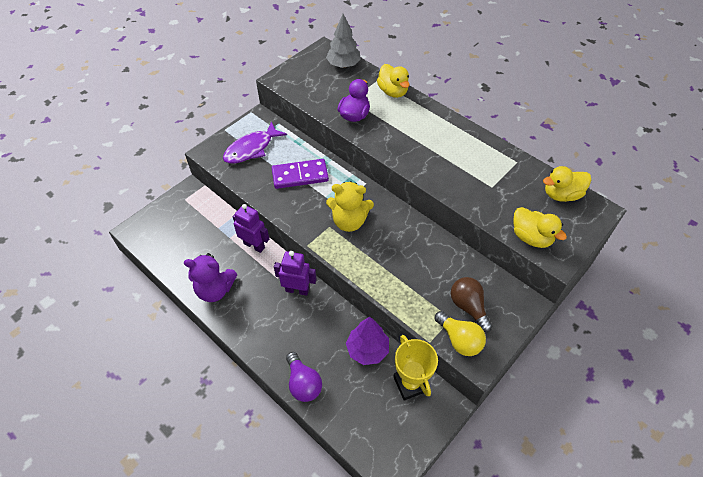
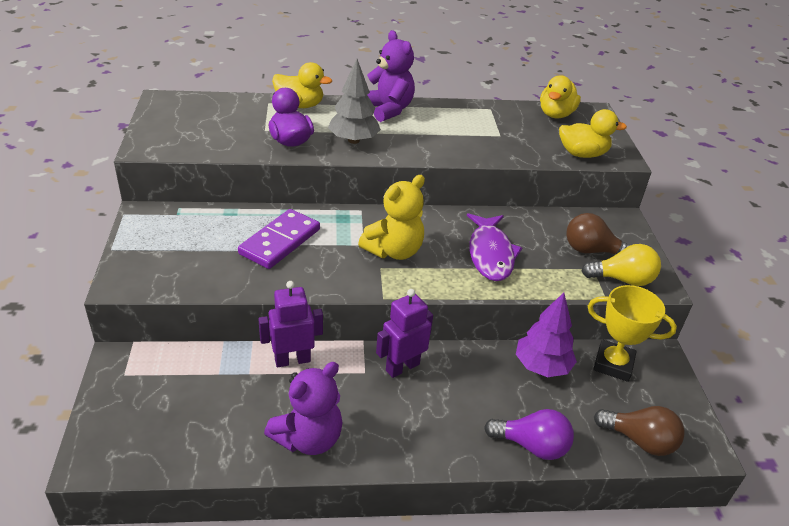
camera: 50 degrees left, 15 degrees down
(251, 149) = (180, 249): purple fish -> purple fish (490, 254)
(343, 65) = (209, 104): grey tree -> grey tree (353, 140)
(361, 434) = (639, 440): none -> brown light bulb
(443, 124) = (388, 110): none -> purple teddy bear

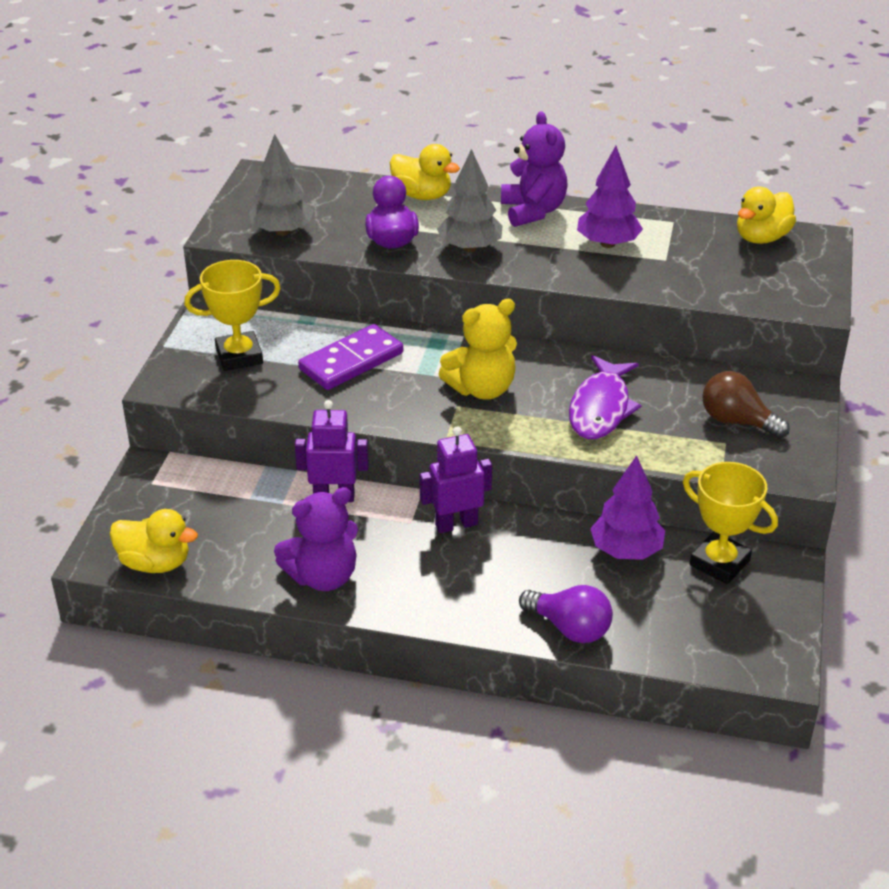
camera: 20 degrees right, 0 degrees up
(182, 249) = (239, 356): none -> yellow trophy
(197, 142) = (282, 231): none -> grey tree
(454, 128) = (608, 244): none -> purple tree
(582, 154) = (765, 295): yellow duck -> yellow duck (155, 563)
(622, 280) = (757, 461): yellow light bulb -> none
(639, 440) = (704, 646): brown light bulb -> none

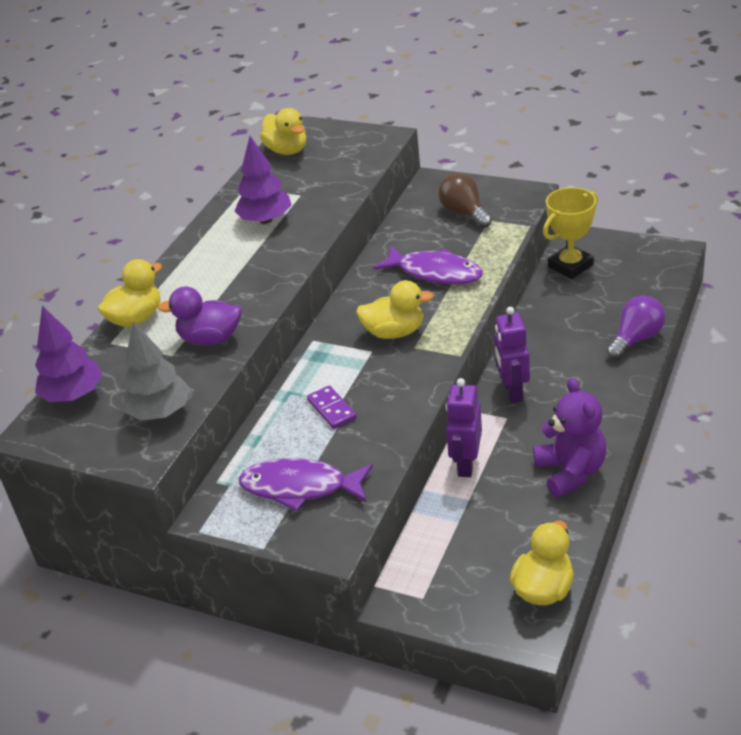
camera: 75 degrees left, 0 degrees up
(239, 356) = (300, 487): yellow trophy -> purple fish
(351, 361) = (332, 409): purple domino -> purple domino, size x0.59
(470, 248) = (241, 293): grey tree -> none
(482, 389) = (394, 332): yellow teddy bear -> yellow duck
(533, 211) = (196, 255): purple teddy bear -> none
(626, 550) = (553, 306): purple tree -> purple tree (73, 395)
(737, 421) = (464, 213): brown light bulb -> brown light bulb turned 105 degrees clockwise

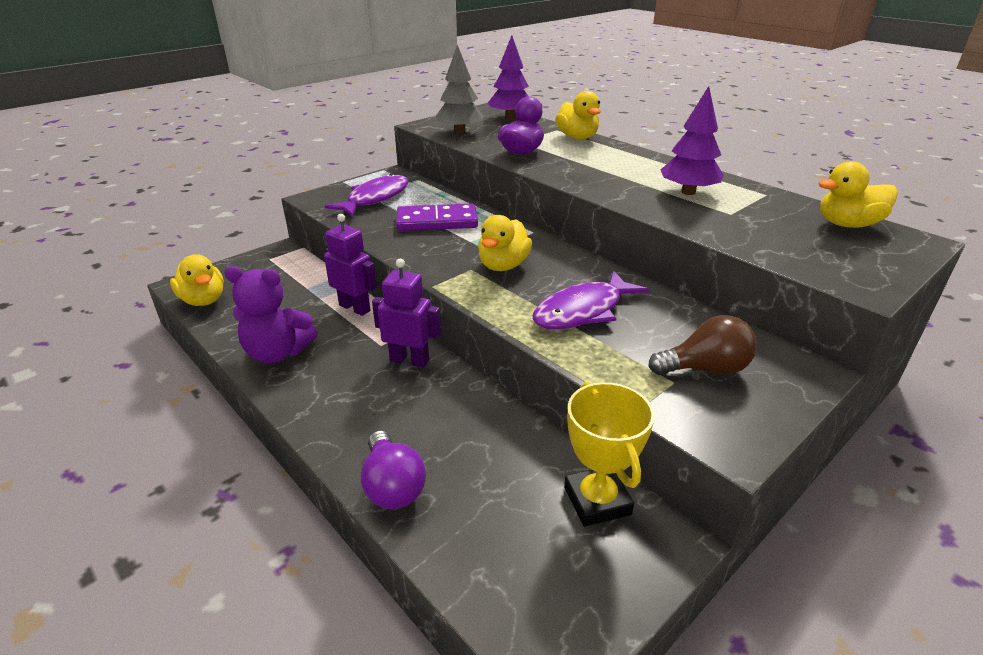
camera: 110 degrees right, 5 degrees down
(332, 409) = (437, 221): purple domino -> purple domino, size x1.71

